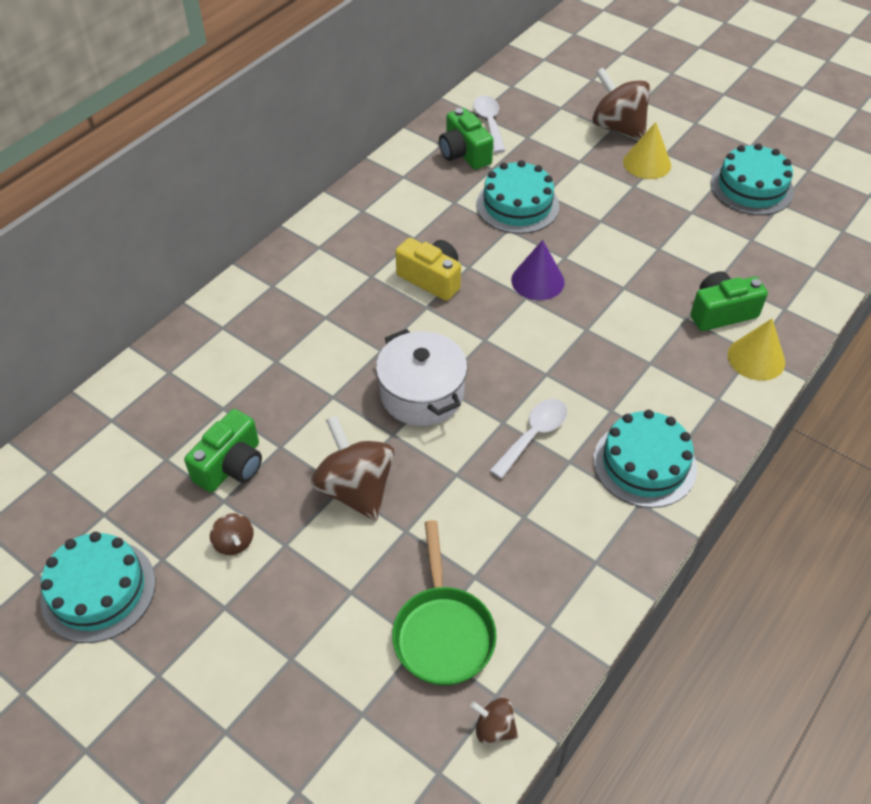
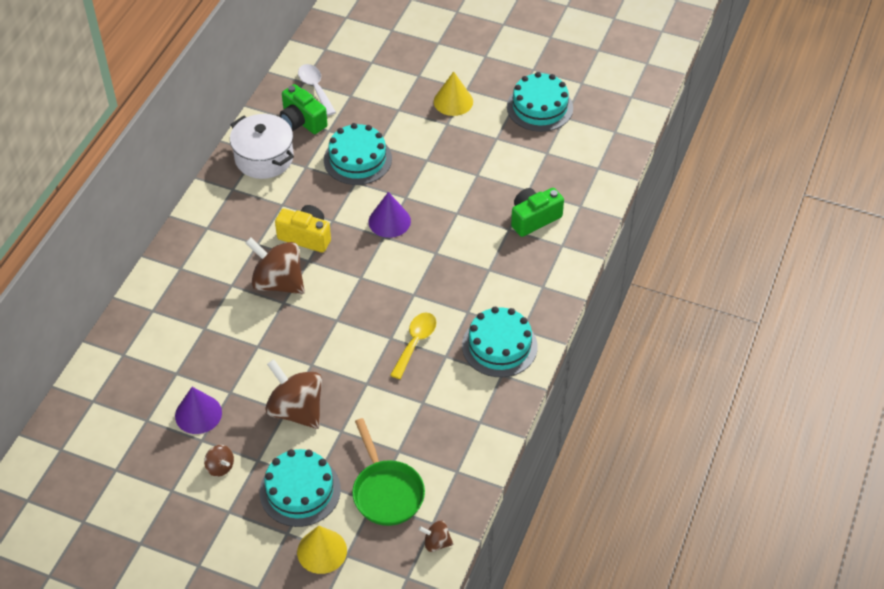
camera: 15 degrees left, 0 degrees up
(98, 590) = (133, 521): turquoise cake -> turquoise cake (300, 491)
(231, 466) = (198, 414): green camera -> purple cone
(422, 394) = (324, 329): white pot -> white pot (264, 158)
(533, 435) = (415, 343): white spoon -> yellow spoon
(618, 127) = (423, 72): brown spinning top -> brown spinning top (278, 282)
(756, 358) = (565, 249): yellow cone -> yellow cone (322, 551)

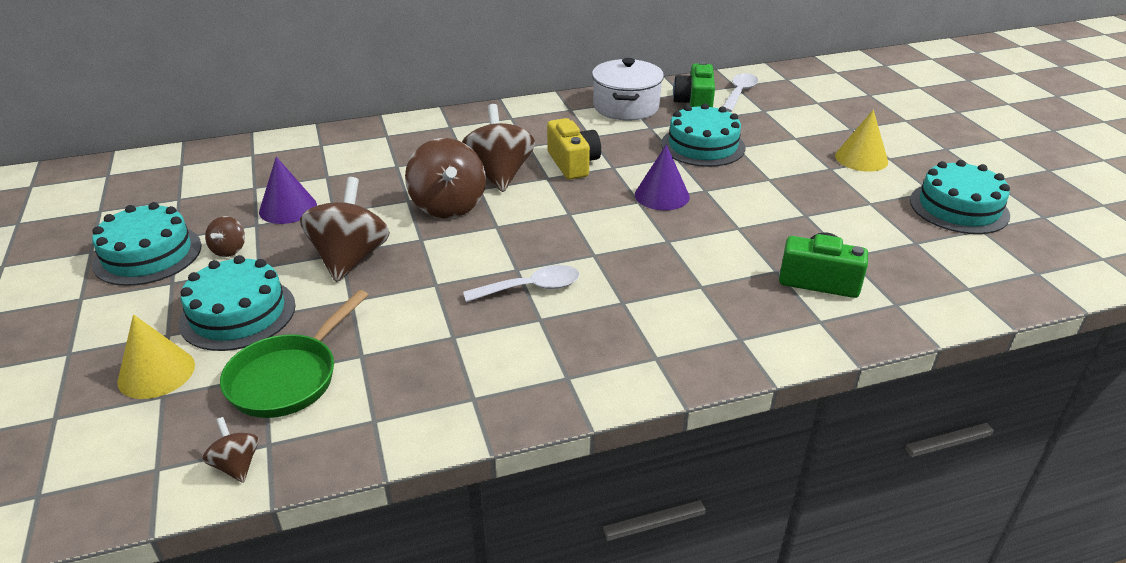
camera: 50 degrees right, 15 degrees down
(288, 330) = (448, 206): none -> brown spinning top
(415, 343) = (531, 288): yellow spoon -> white spoon
(499, 346) = (607, 352): turquoise cake -> turquoise cake (148, 255)

